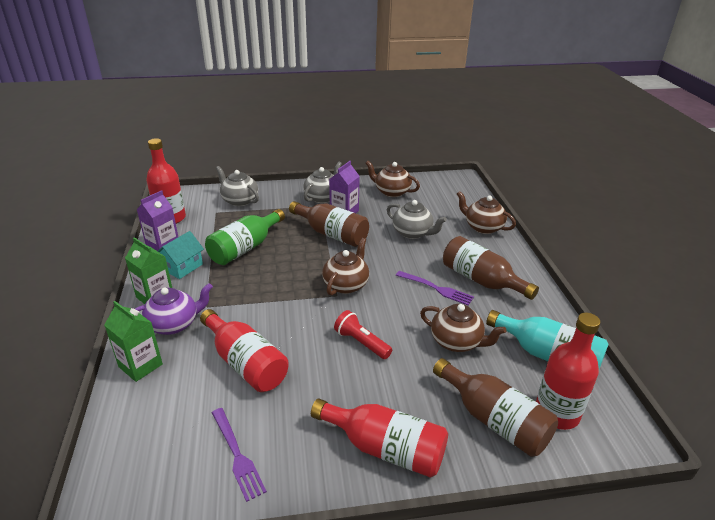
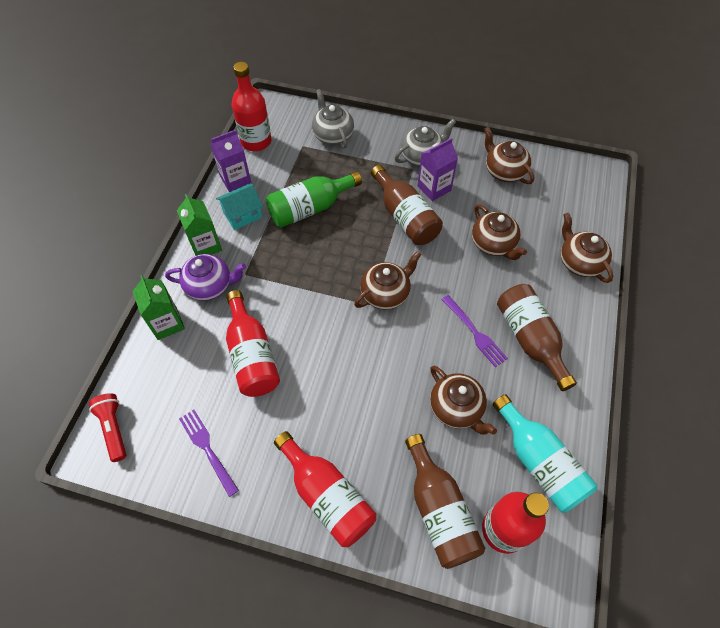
camera: 25 degrees right, 25 degrees up
(237, 455) = (207, 449): purple fork -> purple fork turned 150 degrees clockwise
(361, 342) = (364, 372): red flashlight -> red flashlight (114, 428)
(413, 233) = (493, 244): grey teapot -> brown teapot

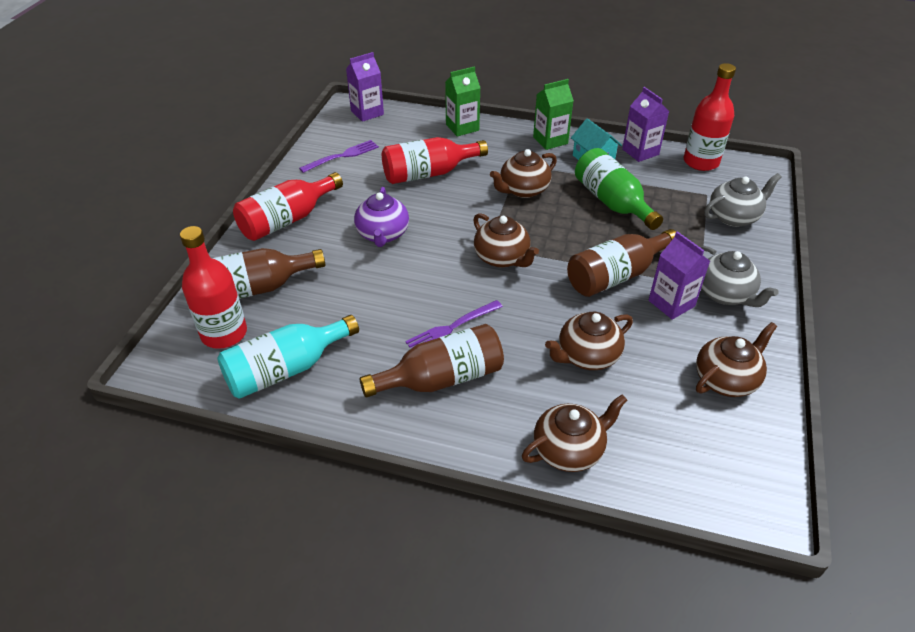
camera: 90 degrees right, 15 degrees down
(114, 428) = (367, 113): red flashlight -> purple carton
(210, 286) = (503, 146): purple teapot -> purple teapot (383, 234)
(456, 408) = (358, 307): brown teapot -> brown teapot (523, 190)

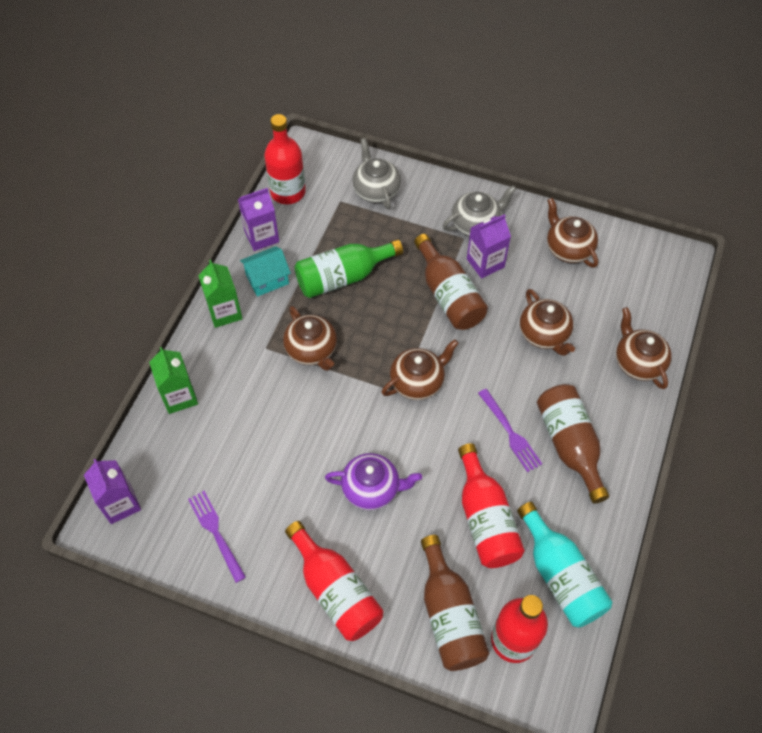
camera: 85 degrees left, 15 degrees up
(428, 173) = (268, 438): red bottle -> red bottle (485, 519)

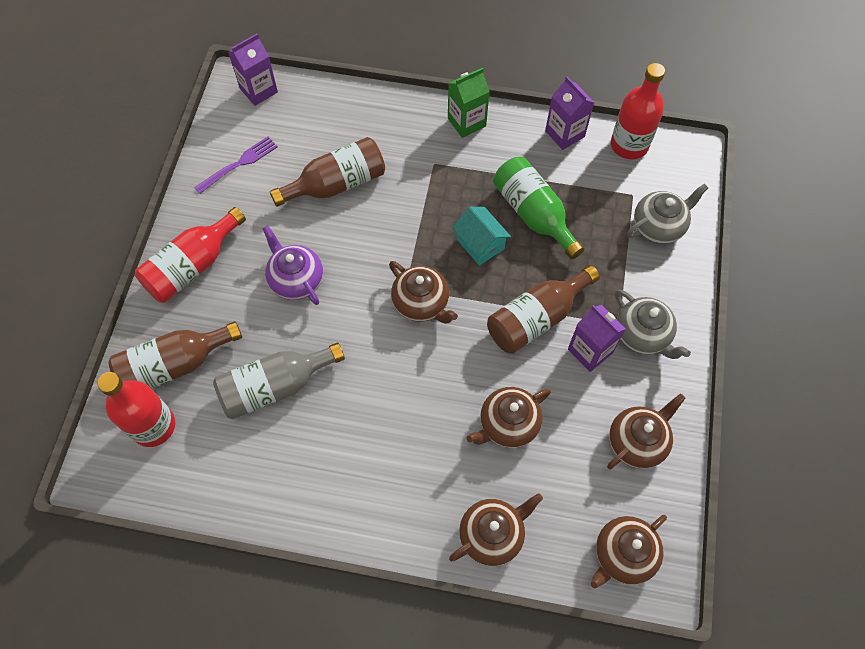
camera: 80 degrees right, 5 degrees up
(179, 396) = (368, 107): green carton -> none
(267, 279) = (513, 149): turquoise house -> turquoise house (480, 244)
(312, 350) = (439, 202): brown teapot -> brown teapot (623, 555)
(372, 488) = (296, 279): purple teapot -> purple teapot turned 150 degrees clockwise
(485, 519) = (275, 386): red bottle -> grey bottle
(510, 432) = (376, 400): purple fork -> none
(560, 576) = (221, 465): turquoise bottle -> none
(569, 445) = (371, 463): brown bottle -> brown bottle (336, 184)

